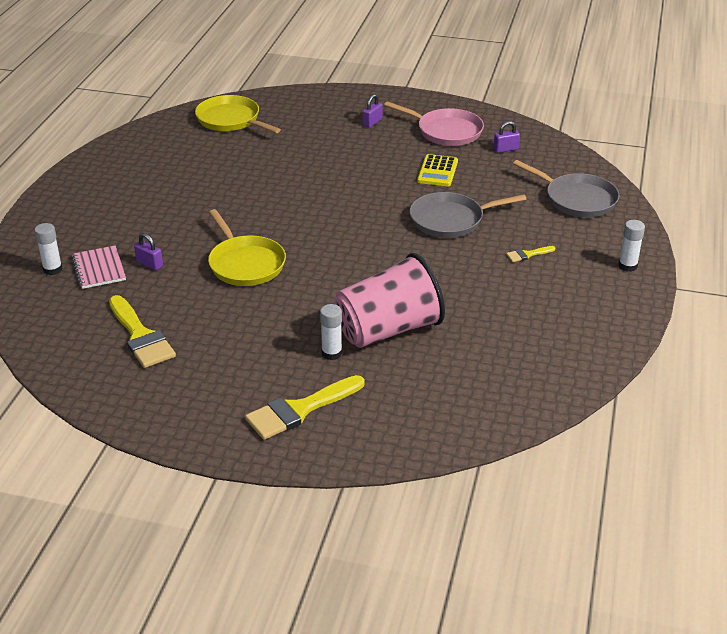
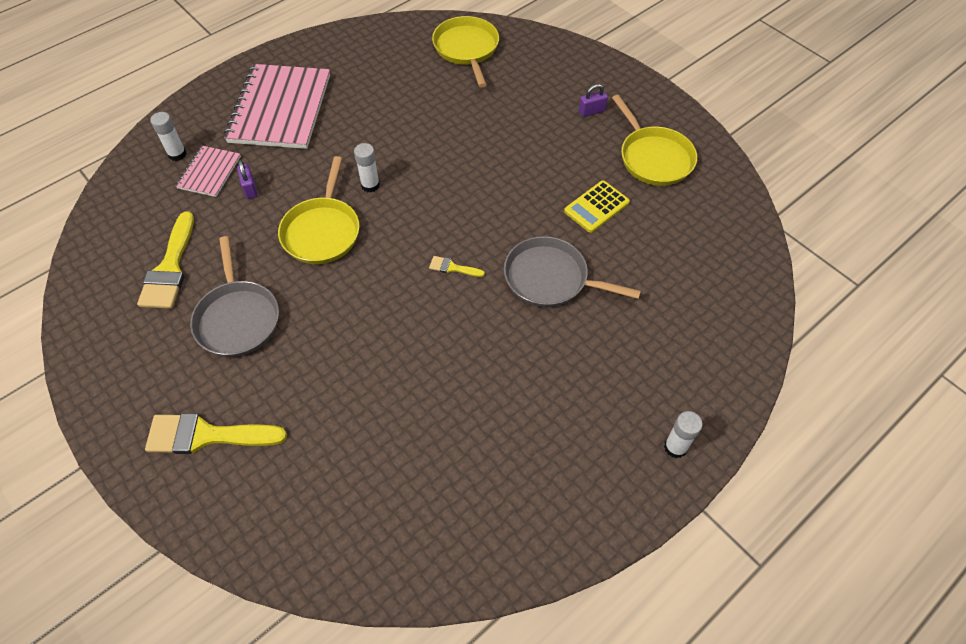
camera: 35 degrees right, 20 degrees up
(113, 209) = (280, 109): none -> pink notebook
(331, 353) = (292, 384): white glue stick -> white glue stick (370, 185)
(388, 330) = (365, 386): pink cup -> none
(446, 131) = (654, 158): pink pan -> yellow pan
(506, 149) = (693, 212): purple padlock -> none
(527, 254) = (584, 368): yellow brush -> yellow brush (452, 268)
(577, 199) = (707, 321): grey pan -> grey pan (238, 318)

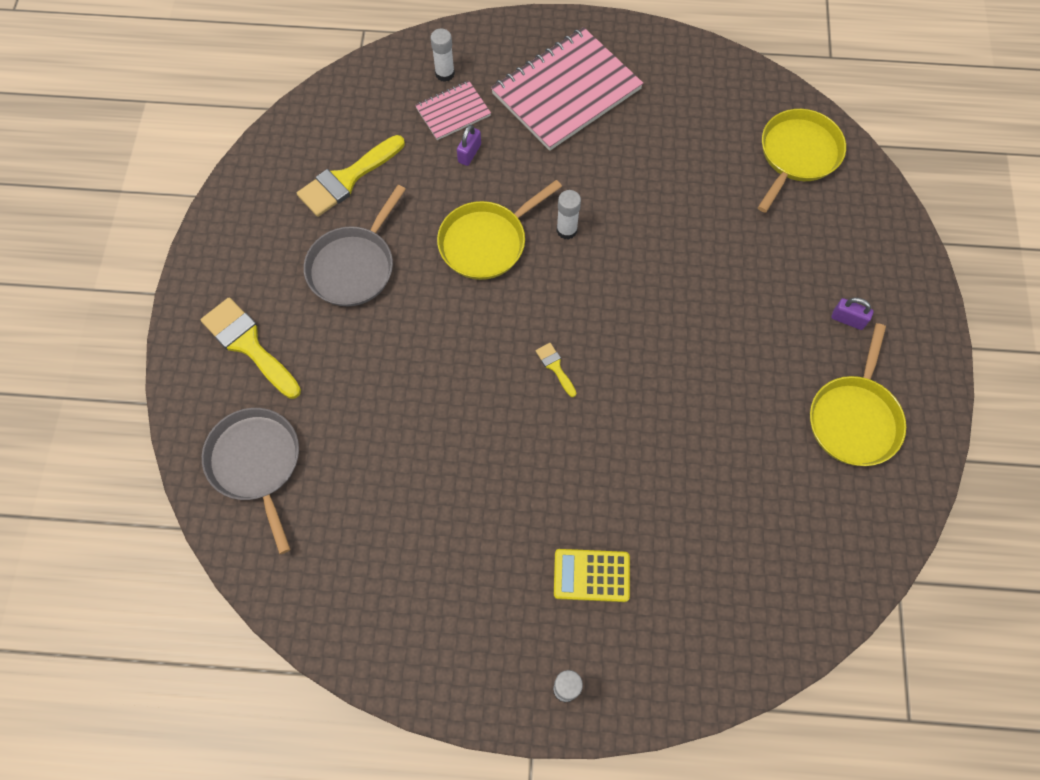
camera: 45 degrees right, 10 degrees up
(550, 278) = (625, 450): grey pan -> grey pan (256, 463)
(596, 207) = (741, 420): yellow calculator -> yellow calculator (591, 575)

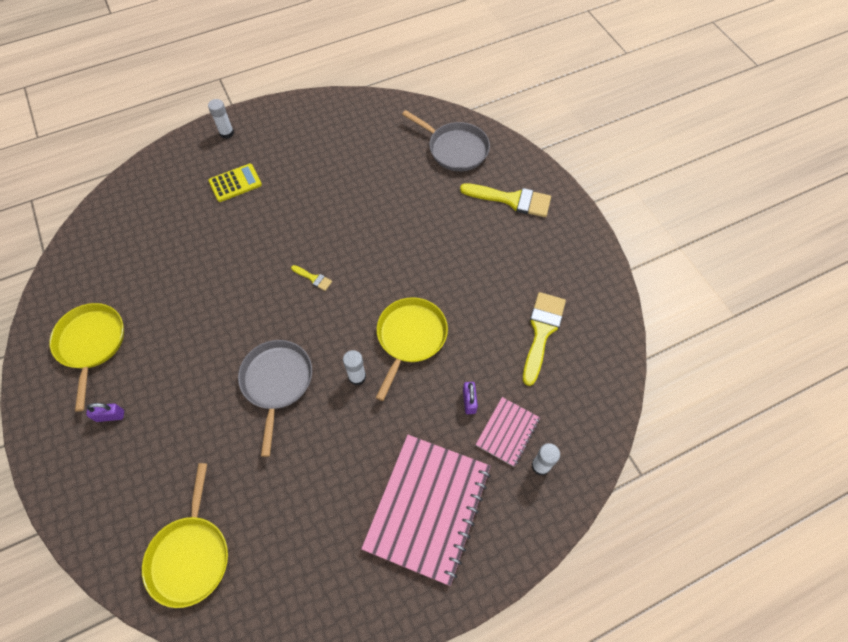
camera: 150 degrees right, 5 degrees down
(354, 266) = (487, 275): grey pan -> grey pan (277, 382)

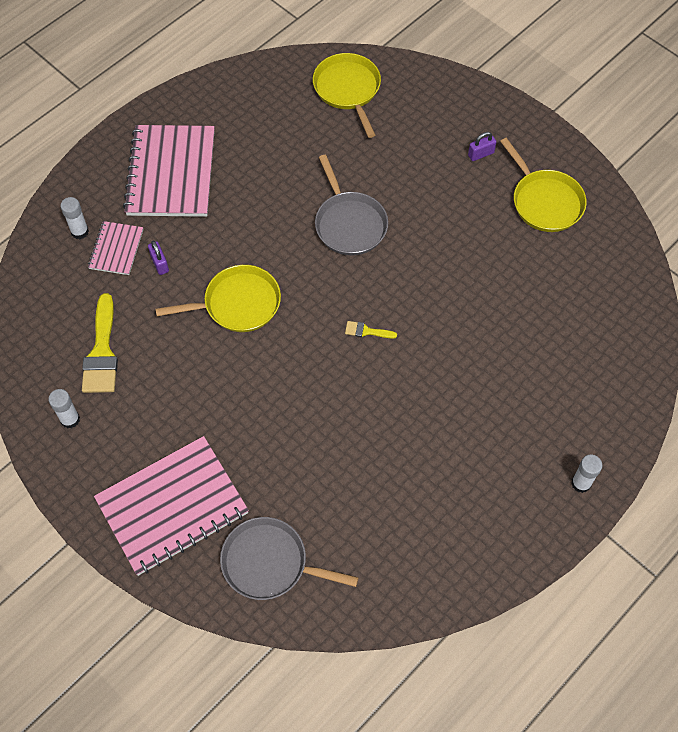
camera: 160 degrees right, 0 degrees up
(235, 183) = (522, 415): yellow calculator -> none
(357, 377) = (275, 251): white glue stick -> white glue stick (70, 419)
(410, 337) = (238, 303): yellow pan -> yellow pan turned 105 degrees counterclockwise
(512, 200) = (172, 507): yellow brush -> pink notebook

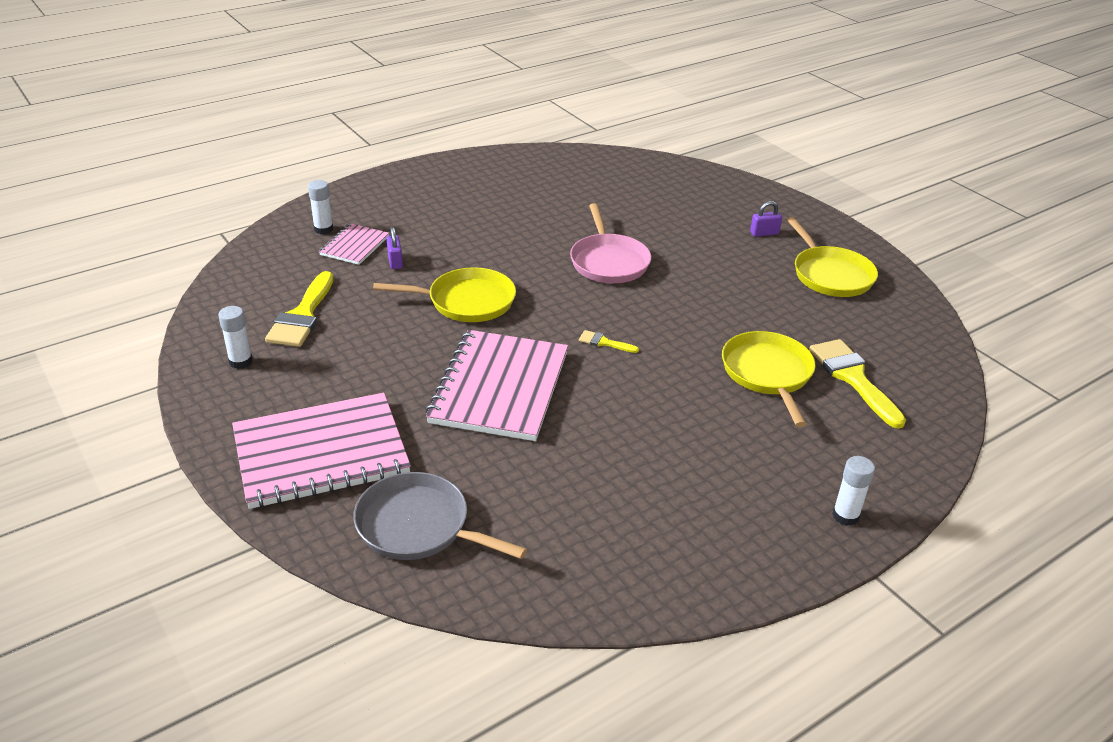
camera: 10 degrees right, 25 degrees down
(171, 173) = (434, 204): pink notebook -> pink notebook (499, 387)
(348, 89) = (634, 175): yellow pan -> yellow pan (767, 373)
(349, 224) = (609, 262): grey pan -> pink pan
(574, 331) = (853, 378): none -> yellow brush

